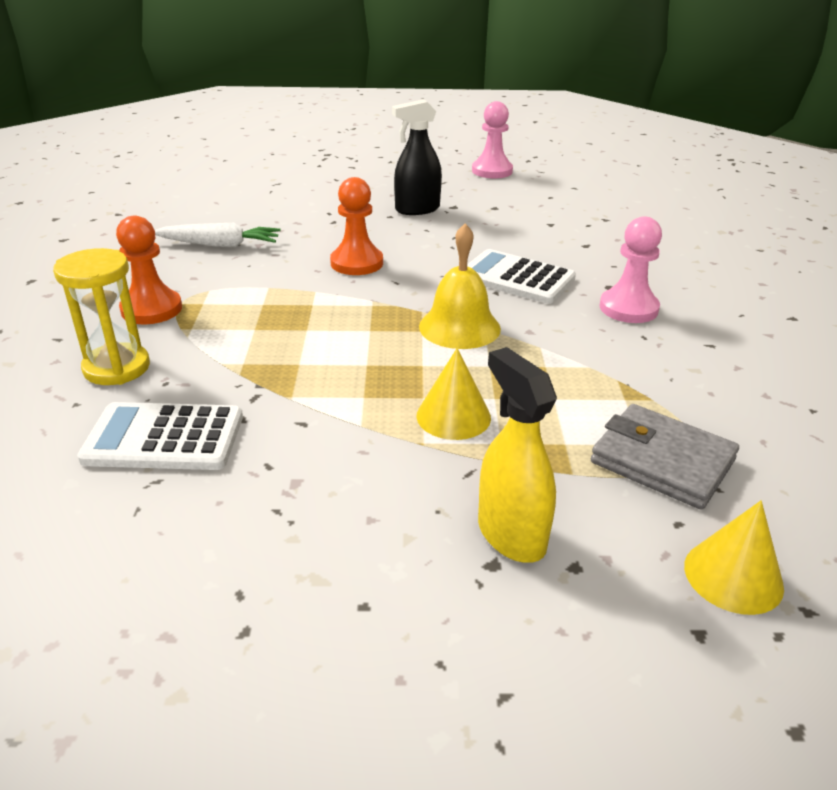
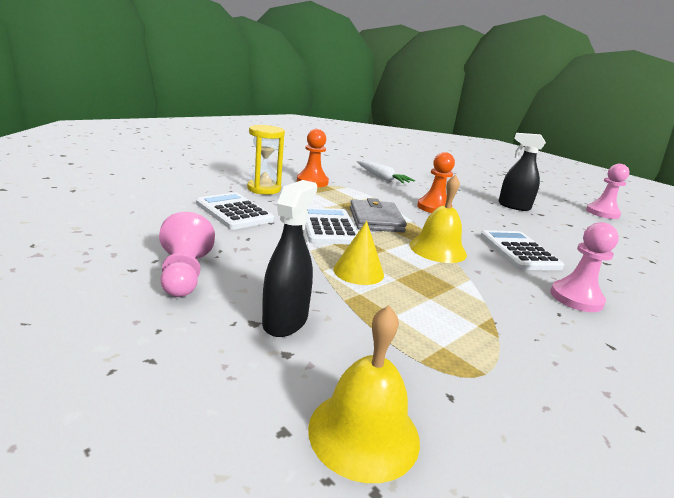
camera: 45 degrees right, 10 degrees down
(315, 578) = (184, 274): none -> pink pawn
(316, 376) = (328, 227): none -> white calculator
(510, 534) = (285, 321): yellow spray bottle -> black spray bottle
(662, 461) = (439, 360): grey wallet -> grey wallet (376, 220)
(733, 576) = (364, 432): yellow cone -> yellow bell

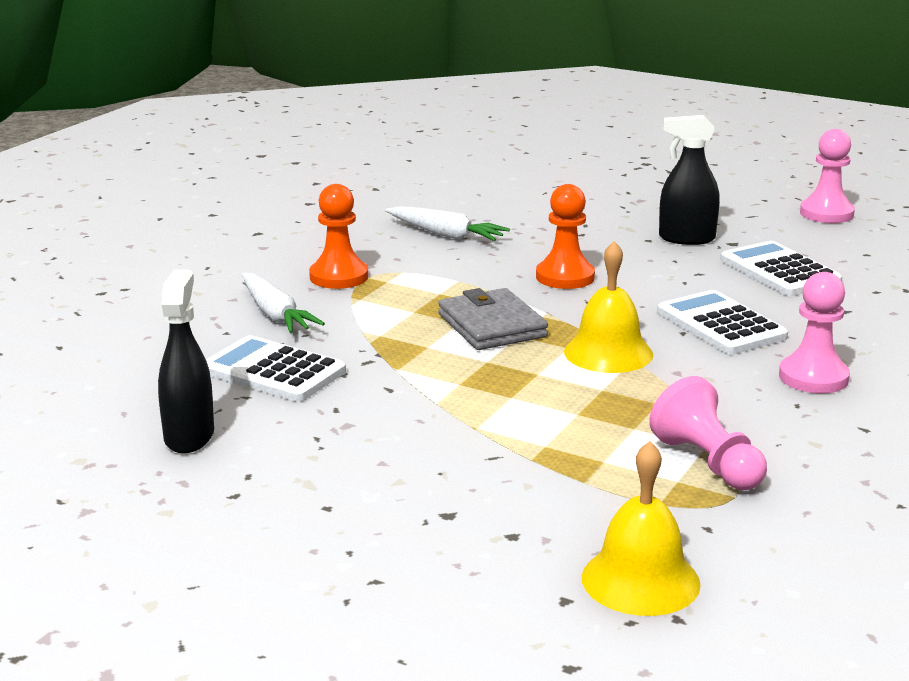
camera: 15 degrees left, 0 degrees up
(184, 274) = (307, 482): pink pawn -> pink pawn (708, 463)
(264, 189) = (275, 314): yellow hourglass -> white carrot
(285, 321) = (482, 502): black spray bottle -> black spray bottle (189, 436)
(328, 227) = (433, 359): white calculator -> white calculator (779, 271)
(358, 271) = (523, 417): yellow cone -> none

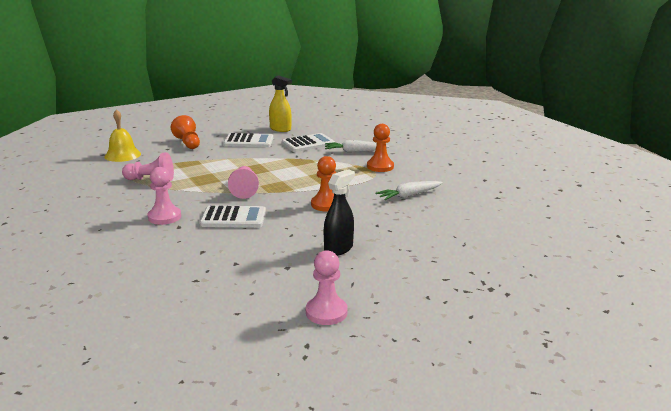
camera: 120 degrees right, 0 degrees up
(189, 436) = (280, 129): black spray bottle -> yellow spray bottle
(438, 523) = (188, 143): none -> orange pawn
(491, 326) = (297, 178): grey wallet -> none
(608, 353) = (244, 190): yellow bell -> pink pawn
(779, 271) = (265, 255): white calculator -> white calculator (248, 141)

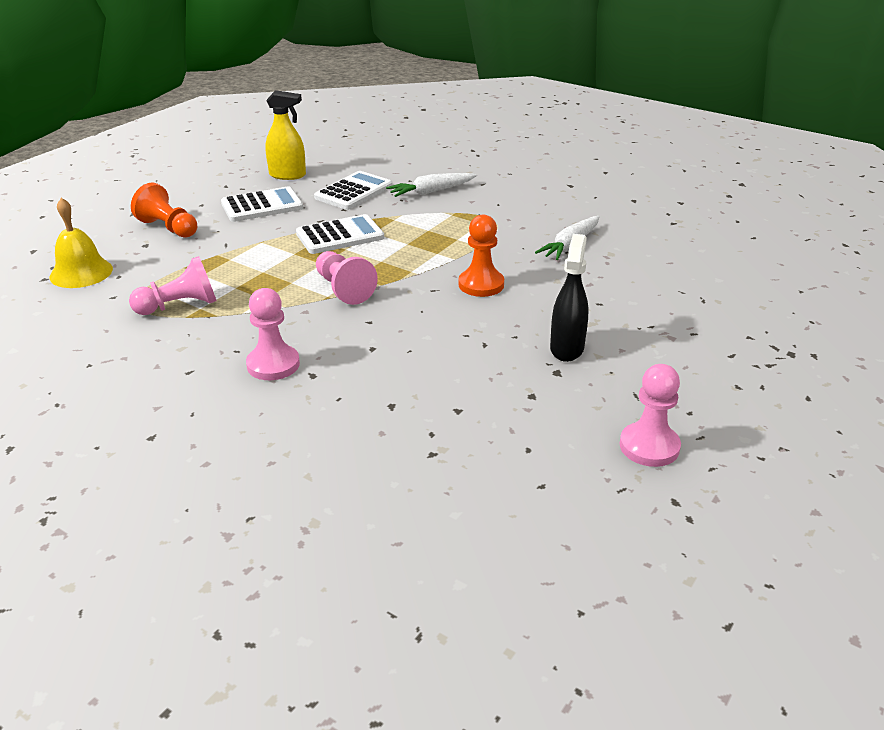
camera: 25 degrees left, 10 degrees up
(233, 218) = (377, 339): white calculator -> white calculator (340, 236)
(380, 166) = (489, 208): orange pawn -> none

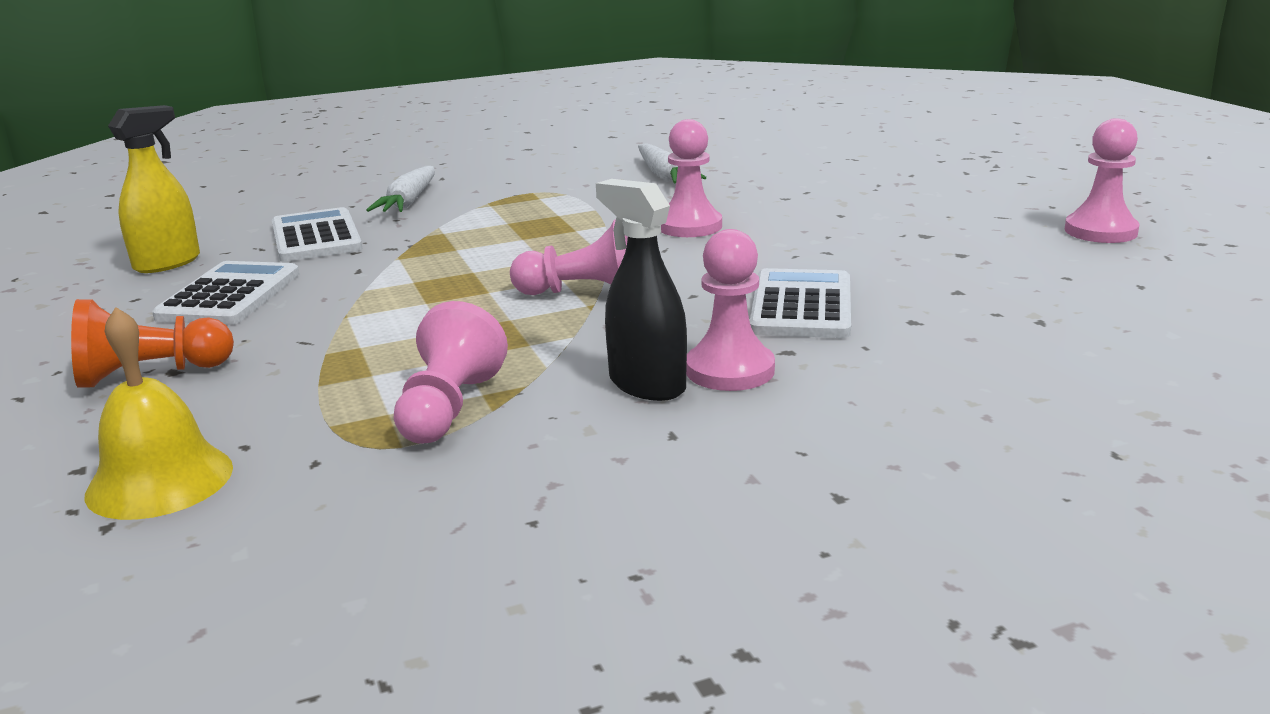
camera: 55 degrees left, 10 degrees down
(340, 236) = (429, 267): white calculator -> white calculator (801, 306)
(481, 285) = (689, 226): orange pawn -> pink pawn
(567, 348) = (881, 221): black spray bottle -> black spray bottle (646, 384)

